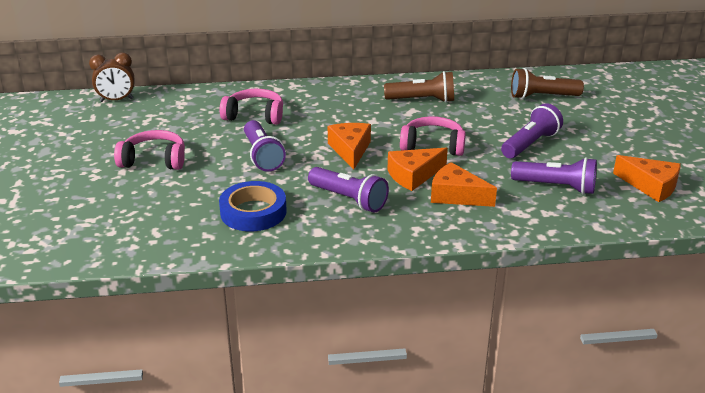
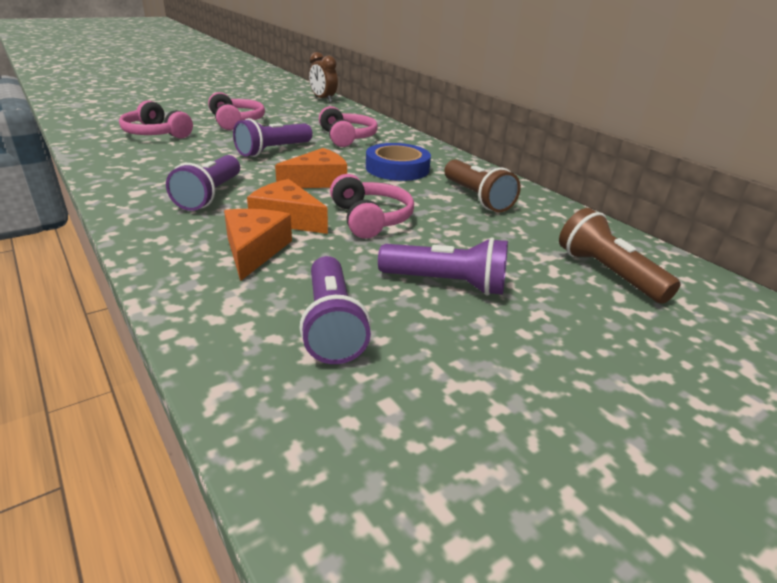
camera: 60 degrees right, 0 degrees up
(157, 209) = (156, 134): none -> pink headphones
(253, 212) = (165, 162): blue tape -> blue tape (397, 168)
(650, 186) = (419, 442): orange cheese -> none

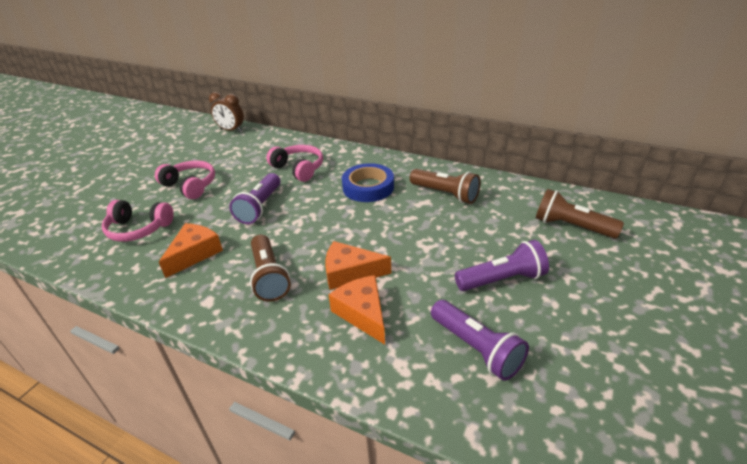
camera: 25 degrees left, 5 degrees up
(210, 195) = (269, 277): purple flashlight -> brown flashlight
(318, 181) = (329, 225): orange cheese -> orange cheese (194, 254)
(370, 219) = (403, 246): pink headphones -> none

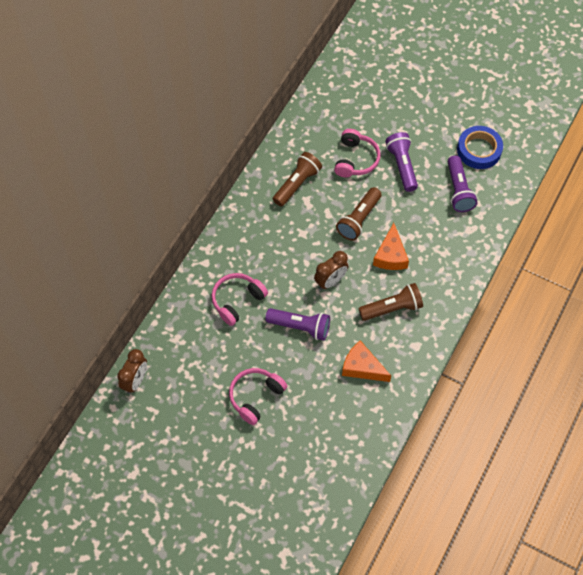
camera: 90 degrees left, 25 degrees up
(138, 229) = (324, 423): pink headphones -> pink headphones (355, 159)
(315, 224) = (330, 281): none -> brown clock
(362, 313) = (429, 248): orange cheese -> none
(368, 187) = (279, 241): blue tape -> blue tape (479, 150)
(476, 348) = (458, 190): purple flashlight -> purple flashlight turned 120 degrees clockwise
(571, 226) = (348, 112): brown flashlight -> brown flashlight (359, 219)

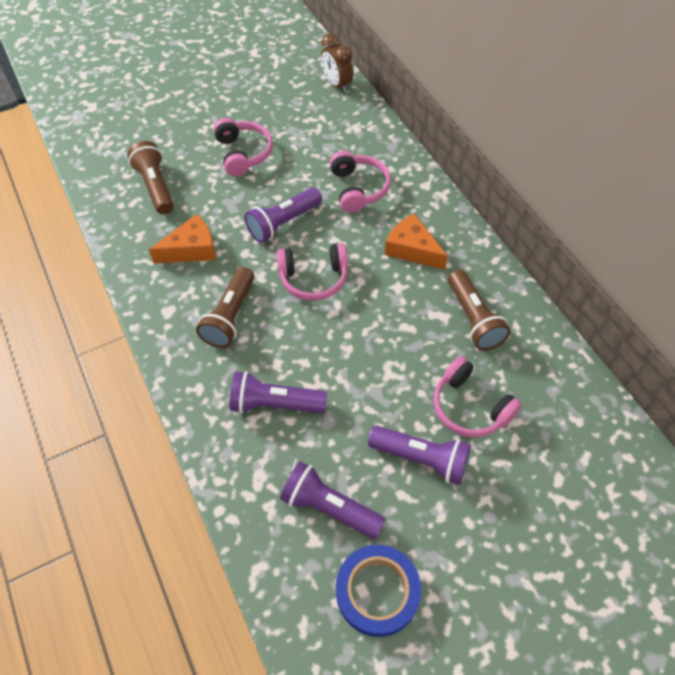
camera: 125 degrees right, 5 degrees down
(330, 281) = (314, 278): brown clock -> pink headphones
(359, 219) = (374, 354): brown flashlight -> brown flashlight (156, 186)
(390, 255) = (297, 357): orange cheese -> orange cheese (412, 249)
(426, 248) = (275, 403): none -> purple flashlight

